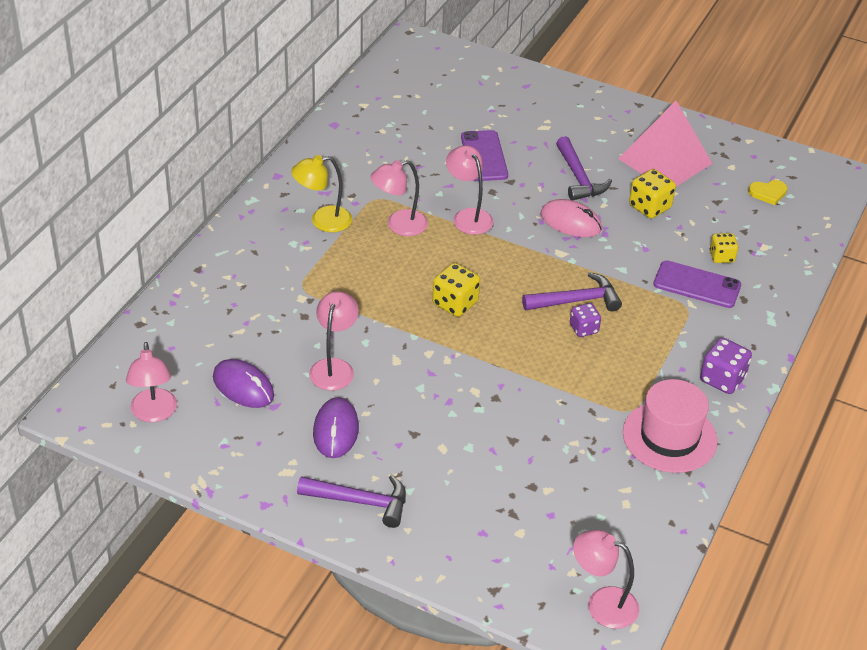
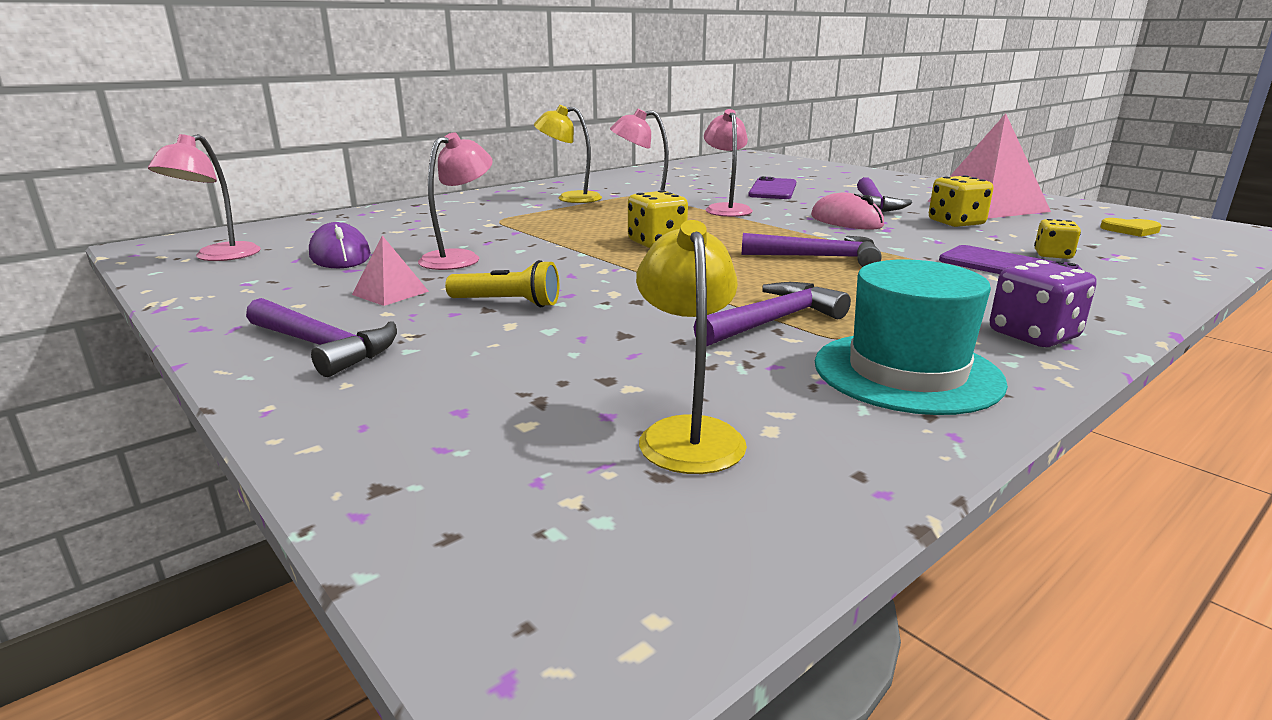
camera: 25 degrees right, 20 degrees down
(336, 431) = (390, 293): purple mouse -> pink pyramid
(420, 423) = (507, 303): none -> yellow flashlight
(584, 329) = (815, 274): purple dice -> none
(585, 401) = (774, 321): none -> purple hammer
(593, 517) = (688, 433): none -> yellow lamp
(602, 603) = (591, 573): pink lamp -> none
(669, 437) = (907, 372): pink hat -> turquoise hat

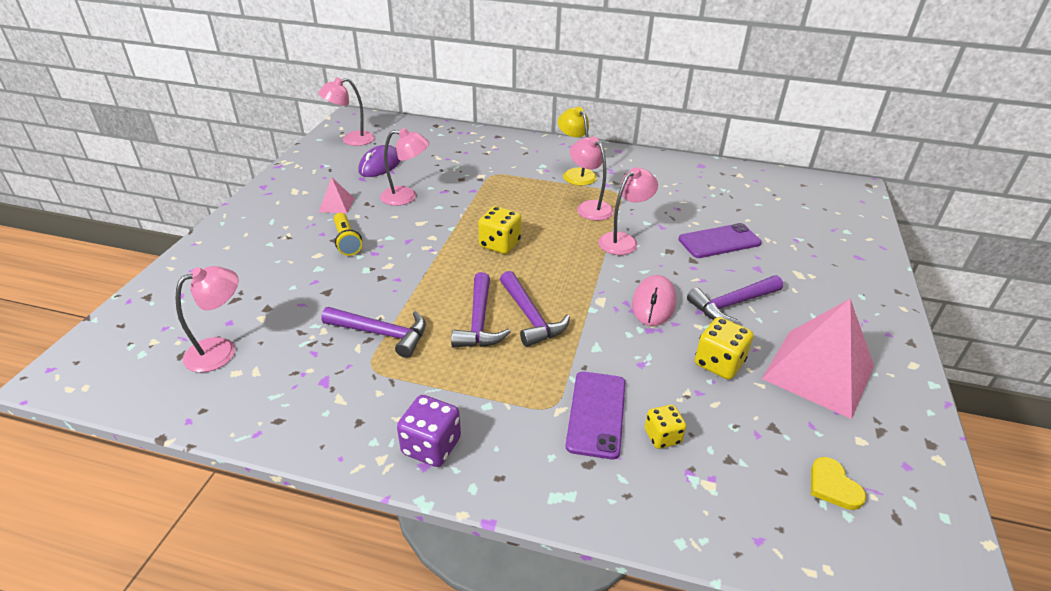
camera: 55 degrees right, 15 degrees up
(324, 347) = (260, 223): purple hammer -> purple hammer (479, 322)
(688, 433) = (221, 350): yellow lamp -> pink lamp
(907, 372) = (331, 401): turquoise hat -> none

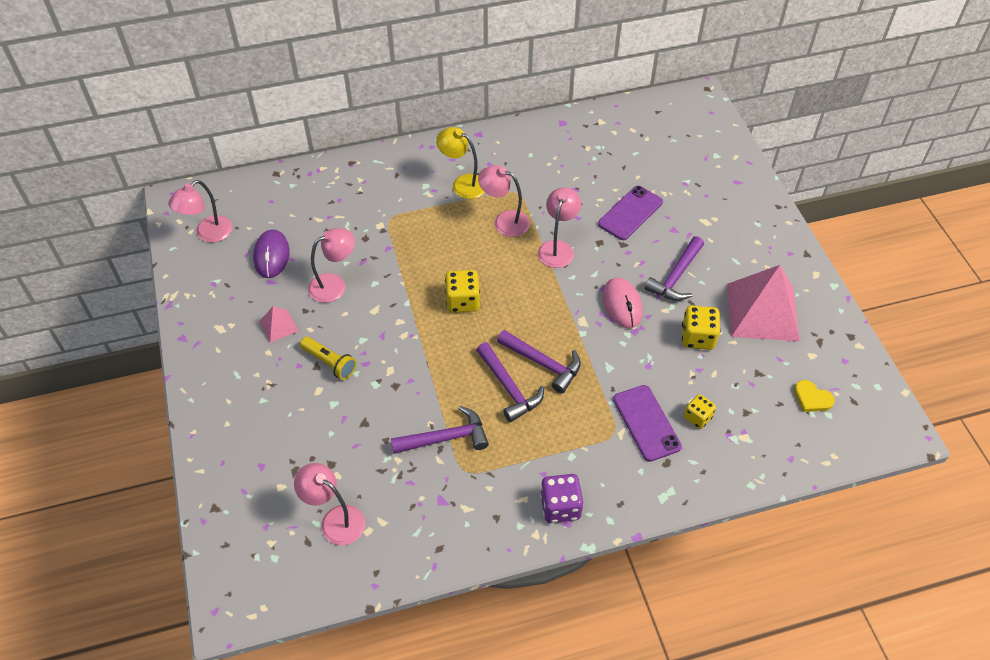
camera: 30 degrees left, 15 degrees up
(221, 350) = (335, 520): pink lamp -> pink lamp turned 75 degrees counterclockwise

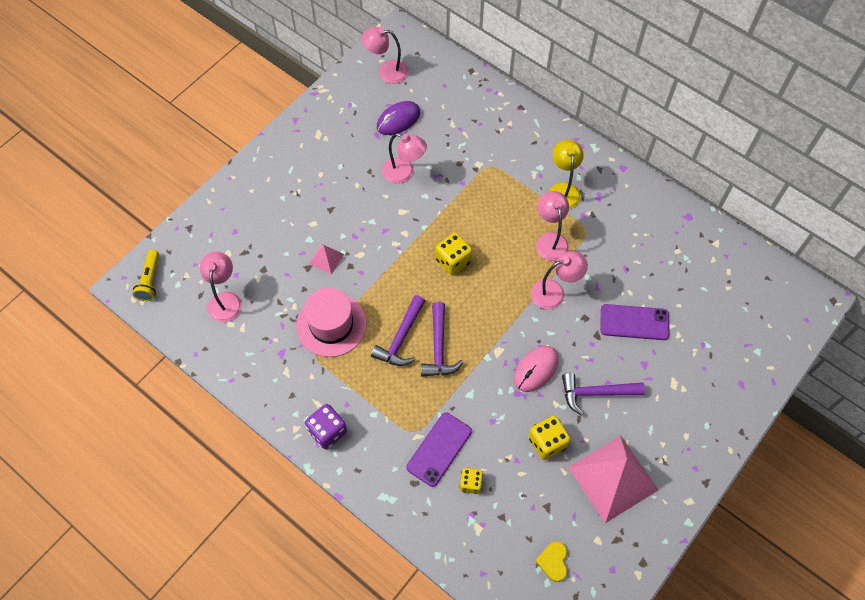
camera: 55 degrees right, 10 degrees up
(279, 326) = (345, 165): pink pyramid -> pink pyramid (326, 259)
(329, 363) = (339, 215): yellow flashlight -> yellow flashlight (150, 280)
(446, 438) = (331, 324): purple hammer -> pink hat

